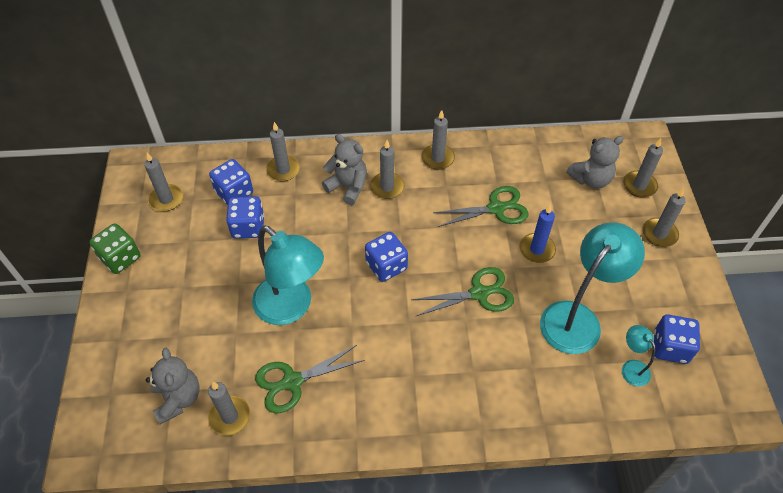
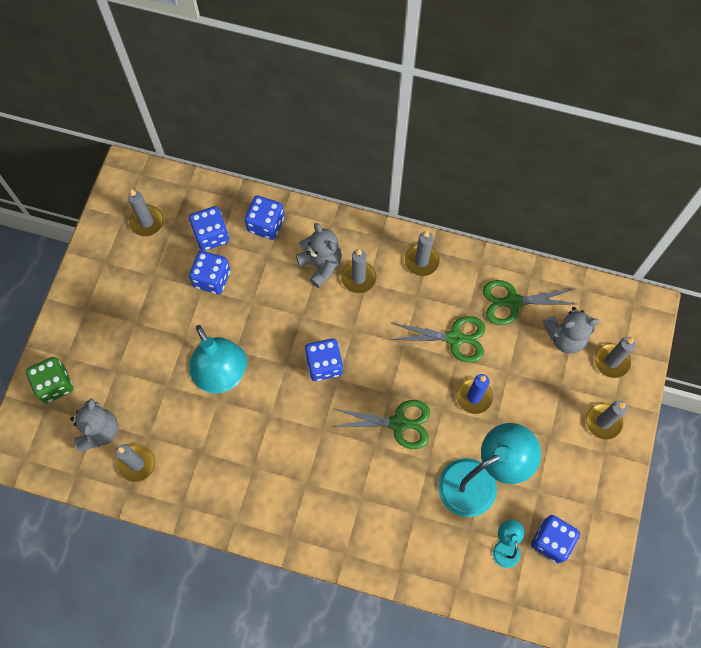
camera: 20 degrees right, 15 degrees up
(120, 258) = (89, 273): green dice -> green dice (55, 384)
(283, 170) = (266, 224): grey candle -> blue dice
(292, 381) = (199, 450): green scissors -> green scissors (513, 302)

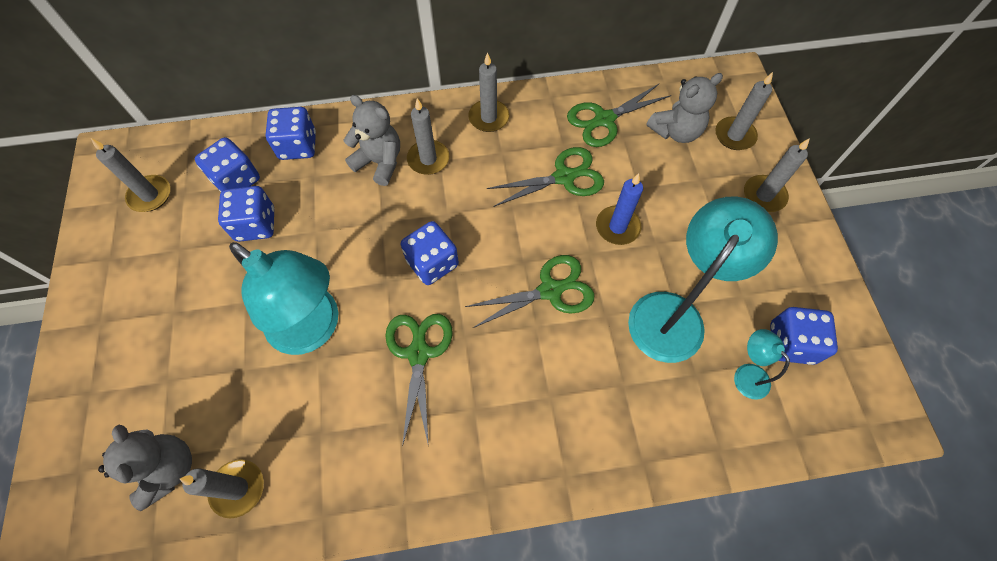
camera: 25 degrees left, 5 degrees down
(55, 384) = (84, 435): green dice -> none
(286, 427) = (418, 353): none -> green scissors

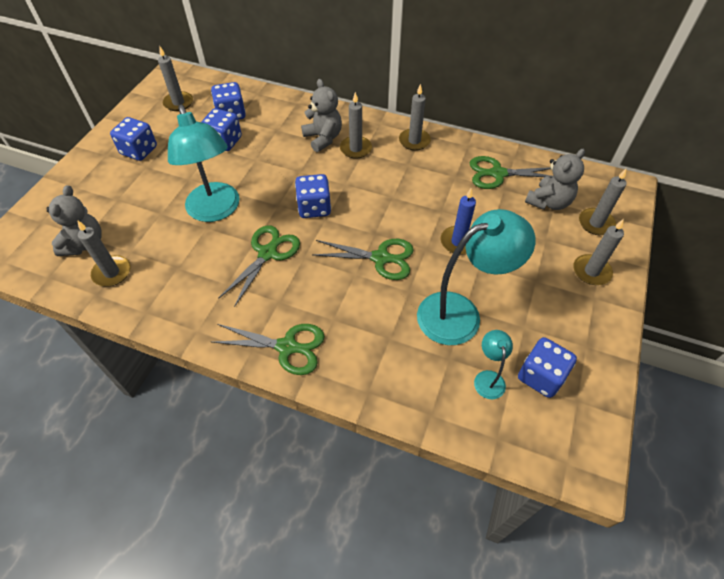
camera: 30 degrees right, 10 degrees down
(298, 146) = (280, 110): blue dice -> blue dice (139, 150)
(564, 177) = (441, 196): green scissors -> green scissors (287, 347)
(676, 131) = (548, 202): grey teddy bear -> grey teddy bear turned 45 degrees counterclockwise

